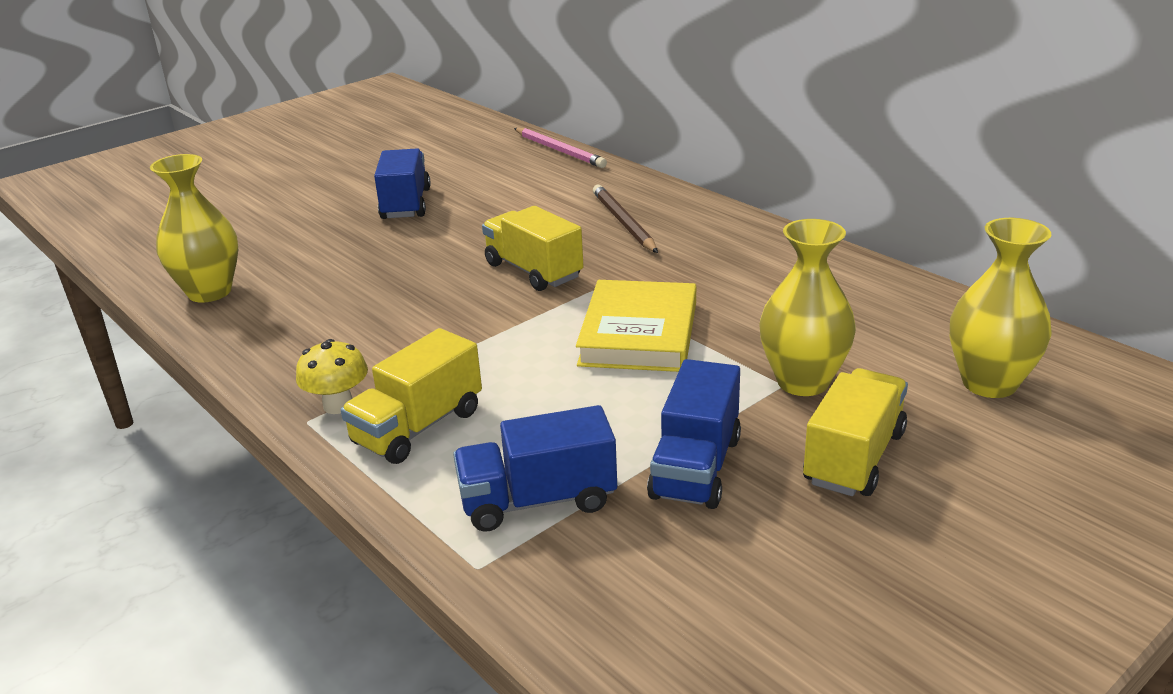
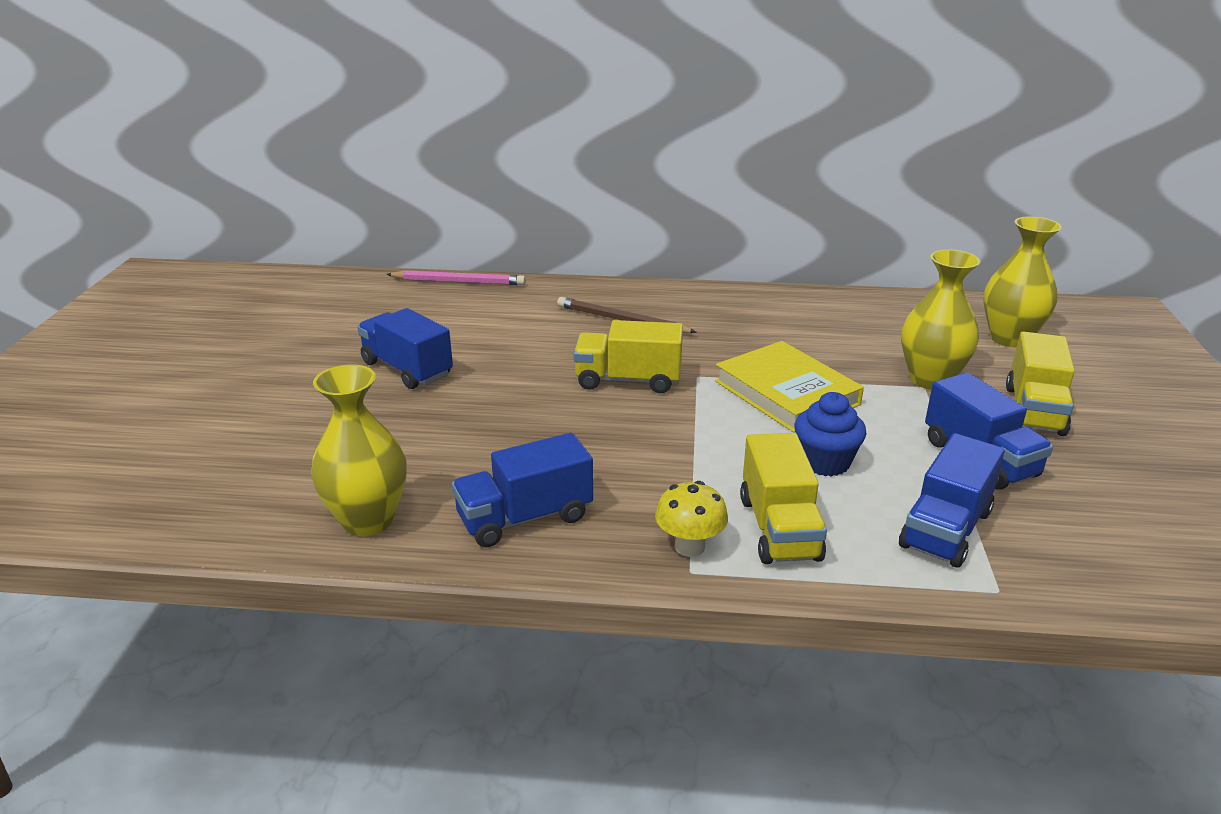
camera: 45 degrees left, 0 degrees up
(285, 334) = (525, 518): none -> blue truck
(553, 401) = (825, 462): none -> blue cupcake
(854, 458) = (1034, 410): yellow truck -> yellow truck turned 150 degrees counterclockwise

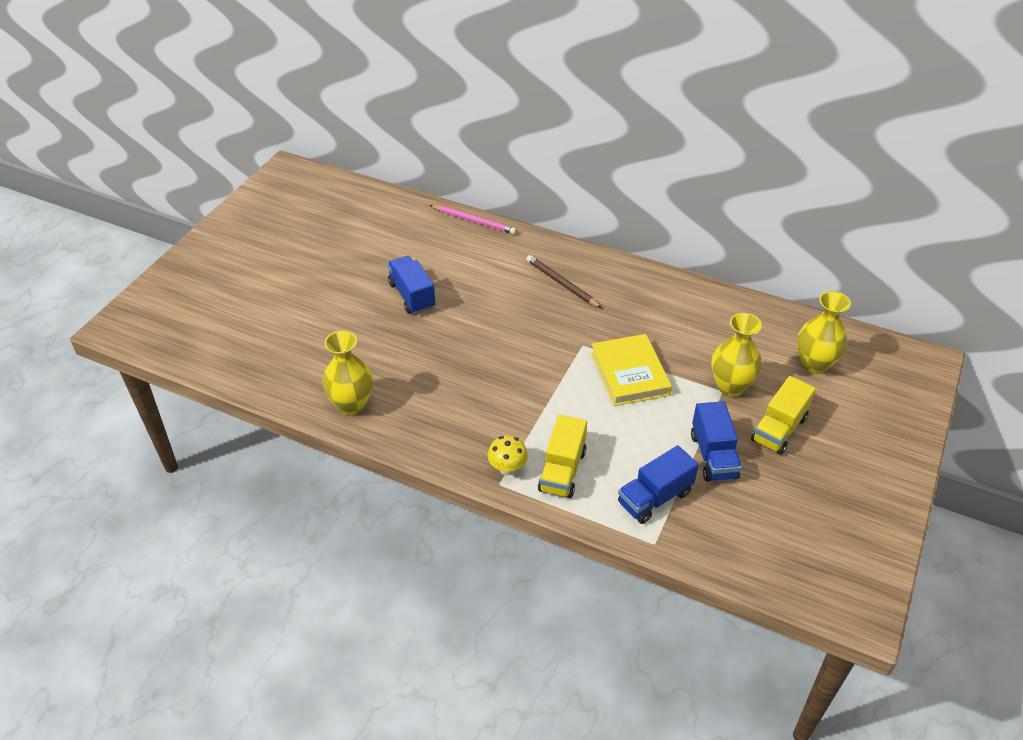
camera: 20 degrees right, 15 degrees up
(525, 518) = (431, 425): blue truck -> none
(628, 380) = (538, 338): yellow truck -> none
(825, 462) = (618, 433): blue cupcake -> none

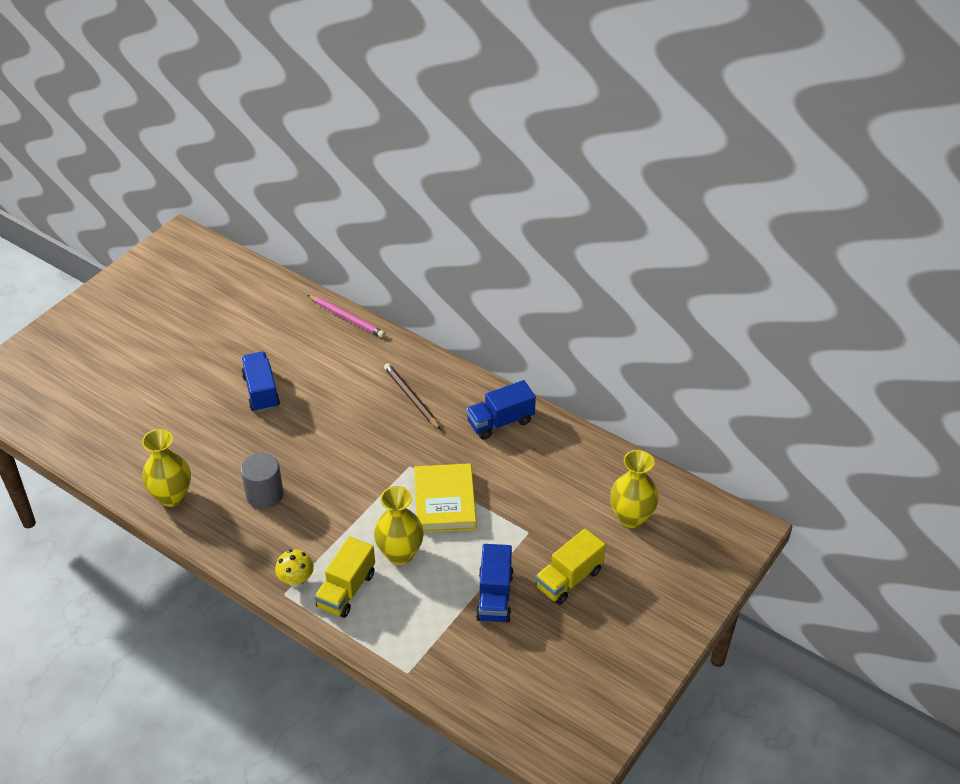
camera: 10 degrees right, 0 degrees up
(447, 390) = (264, 495): none -> grey cylinder
(655, 498) = (423, 629): blue truck -> blue truck (500, 422)
(730, 386) = (538, 528): yellow vase -> yellow vase (400, 554)

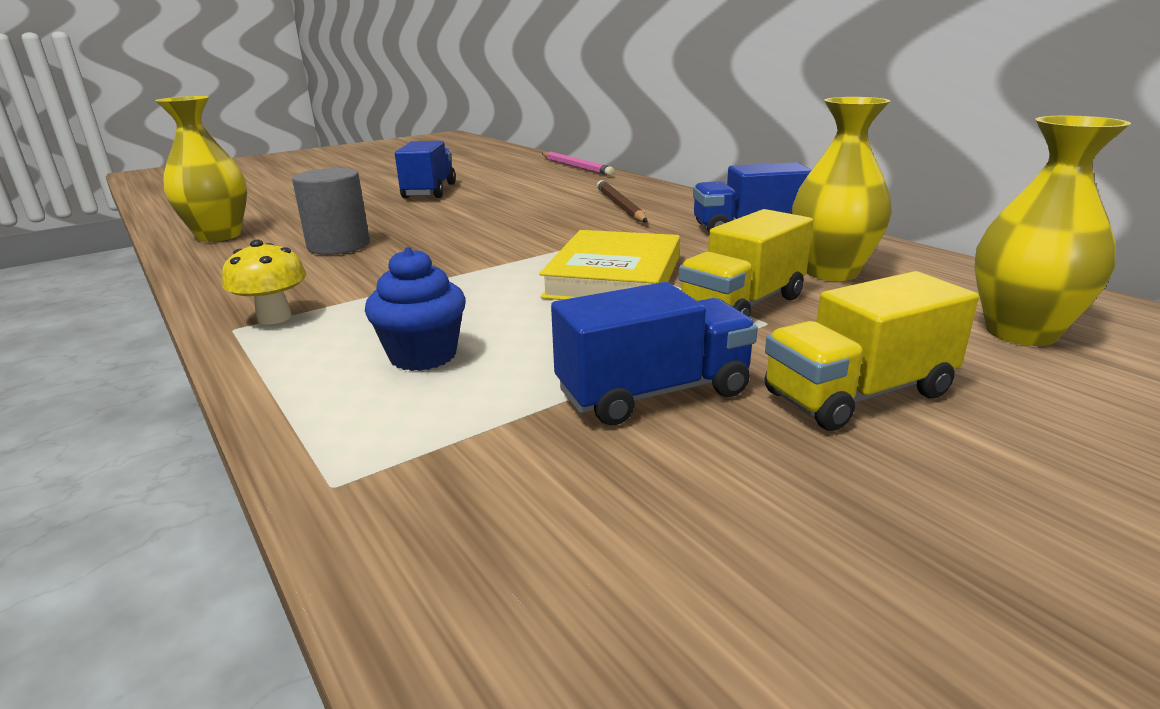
camera: 20 degrees right, 20 degrees down
(346, 590) = (345, 339): yellow truck -> yellow truck (742, 305)
(390, 594) = (423, 356): none -> blue cupcake
(400, 554) = (489, 314): yellow vase -> yellow vase (831, 272)
(494, 596) = (653, 393): blue truck -> blue truck turned 135 degrees counterclockwise

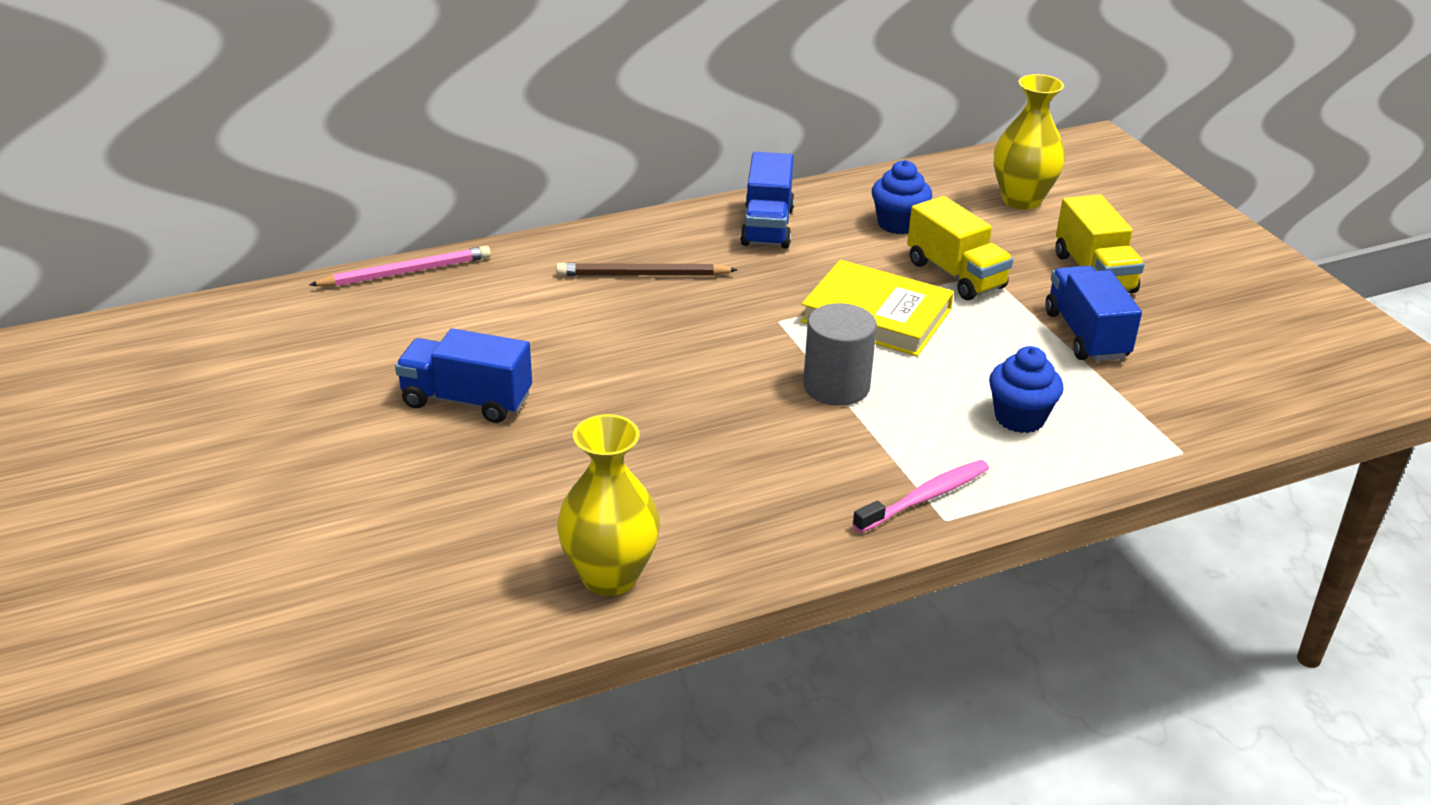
camera: 80 degrees left, 10 degrees up
(274, 317) = (925, 497): yellow mushroom -> pink toothbrush
(338, 245) = (707, 471): grey cylinder -> grey cylinder (836, 386)
(831, 272) = (898, 224): yellow vase -> blue cupcake

